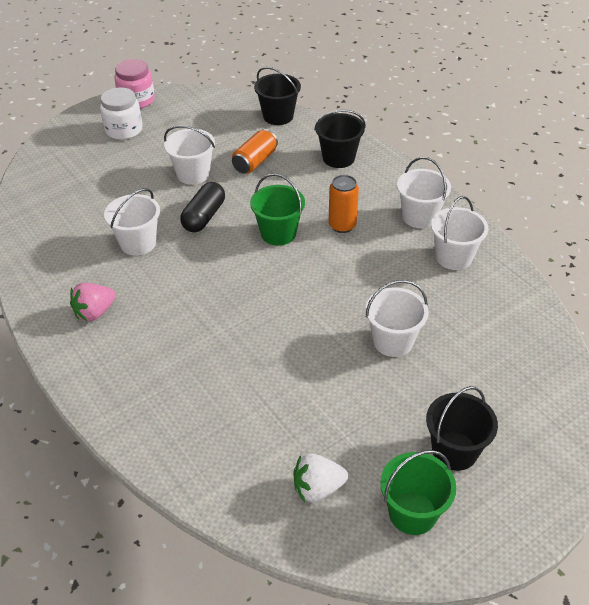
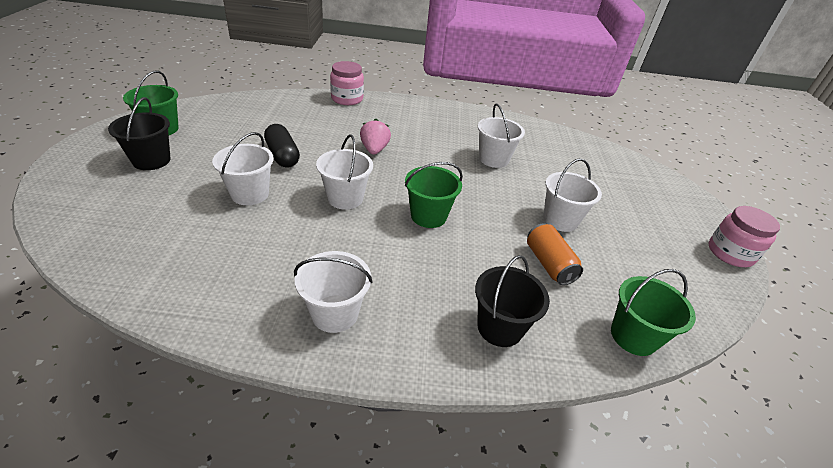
camera: 125 degrees right, 5 degrees down
(95, 312) = (445, 122): pink strawberry -> pink strawberry (374, 150)
(124, 130) = (669, 220): white jar -> none
(133, 430) = (347, 99): none -> pink jar
(204, 217) = (493, 196): black capsule -> black capsule (282, 155)
(278, 116) = (633, 336): black bucket -> green bucket
(317, 488) = (227, 117): white strawberry -> none
(342, 225) = (392, 254): orange can -> none
(453, 257) = (256, 290): white bucket -> white bucket (345, 198)

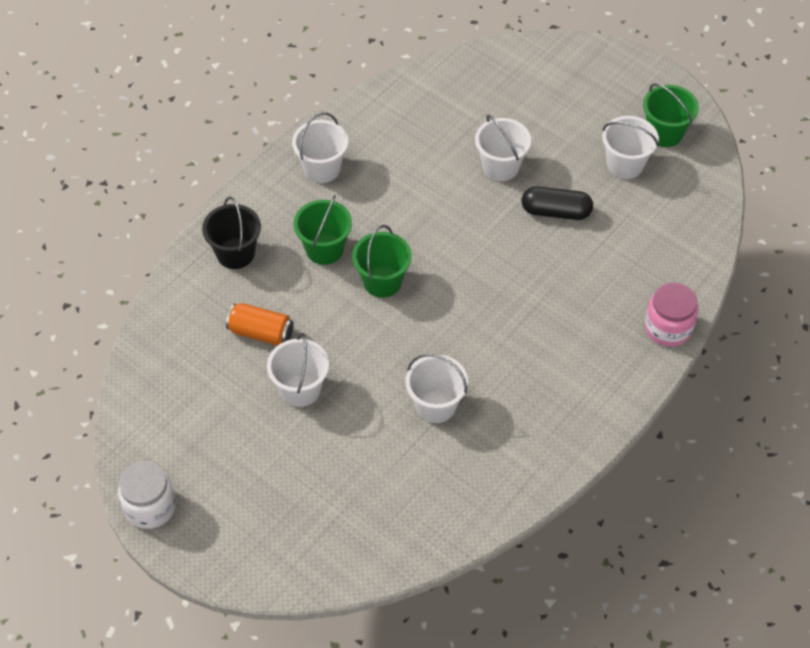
camera: 130 degrees right, 15 degrees up
(151, 160) = (600, 115): black bucket -> none
(345, 198) = (450, 231): white bucket -> white bucket (625, 164)
(374, 150) = (523, 296): pink strawberry -> none
(633, 336) = (160, 331): green bucket -> green bucket (324, 249)
(730, 253) = (150, 506): pink jar -> white jar

